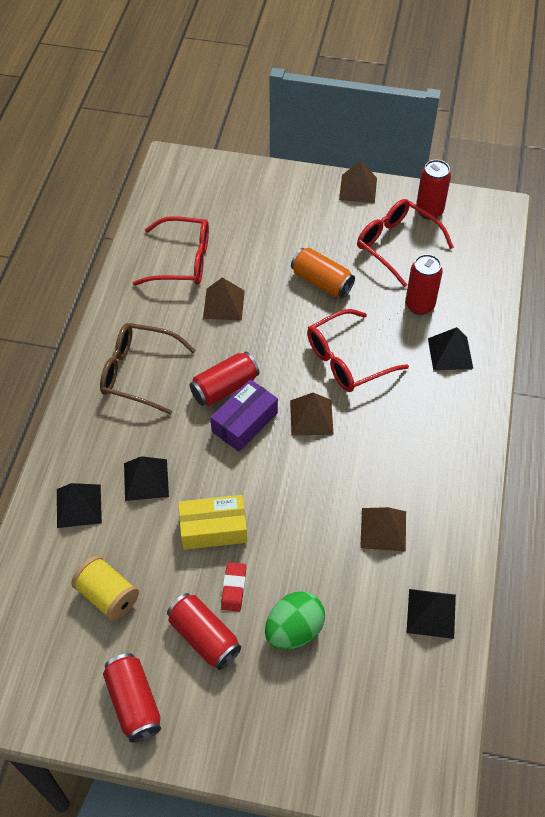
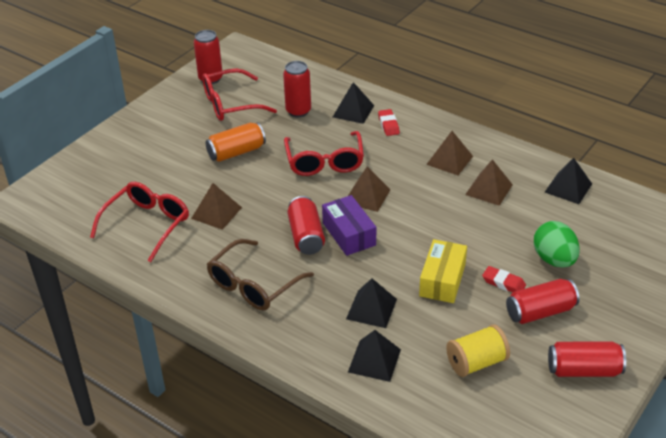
camera: 65 degrees left, 15 degrees down
(358, 188) = (155, 105): brown pyramid -> brown pyramid (449, 160)
(444, 394) = (388, 125): none -> red eraser

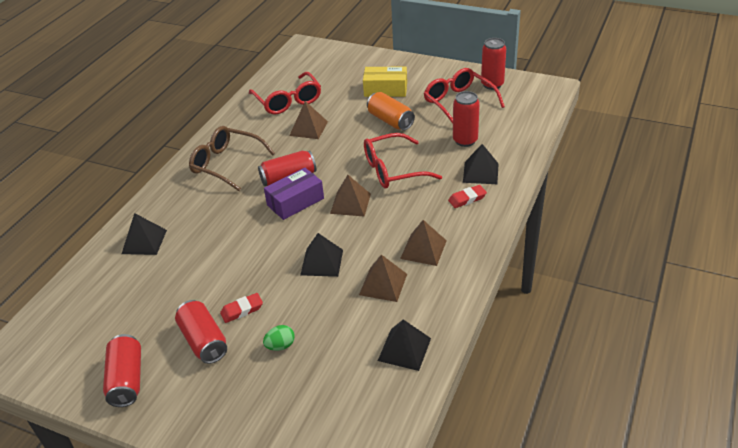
camera: 80 degrees right, 0 degrees up
(147, 224) = (288, 101): red glasses -> red glasses turned 45 degrees clockwise
(371, 309) = (203, 230): black pyramid -> black pyramid (322, 262)
(442, 280) = (242, 268): yellow box -> yellow box (385, 89)
(476, 362) = (139, 303): yellow spool -> none
(503, 283) = (242, 310): red eraser -> red eraser turned 45 degrees clockwise
(554, 260) = (280, 346): green egg -> green egg, size x0.55

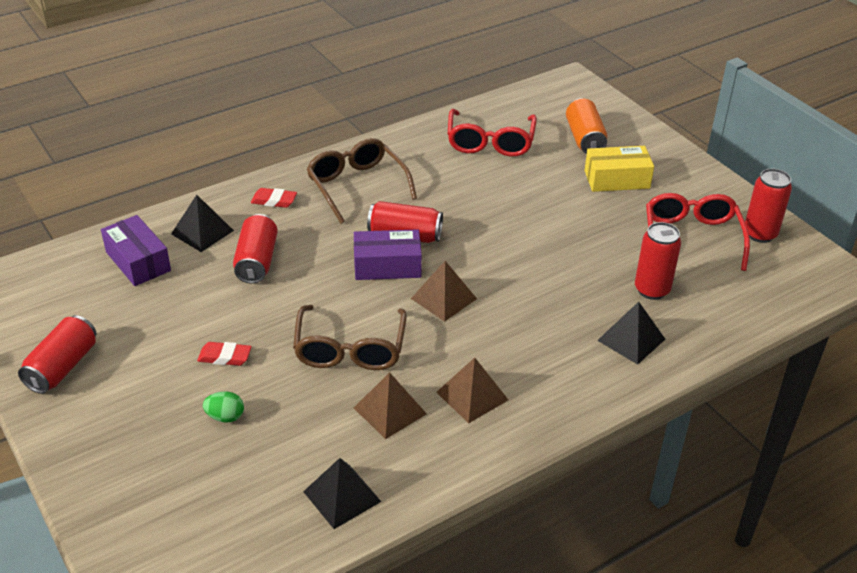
camera: 30 degrees right, 0 degrees up
(114, 283) = (138, 261): none -> purple box
(204, 341) = (161, 368): red can -> red can (256, 261)
(308, 128) = (482, 186): brown pyramid -> none
(322, 262) = (350, 349): black pyramid -> brown glasses
(385, 89) = (617, 179): yellow box -> yellow box turned 45 degrees counterclockwise
(390, 121) = (585, 221): orange can -> orange can (584, 138)
(393, 170) = (529, 283): red glasses -> none
(467, 199) = (582, 363): red eraser -> red eraser (274, 201)

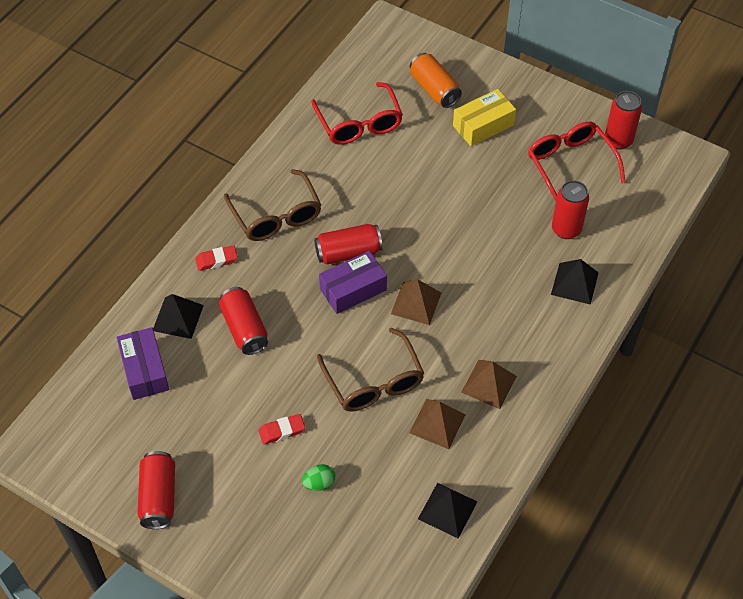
camera: 25 degrees left, 15 degrees up
(138, 261) = (144, 370): purple box -> purple box turned 45 degrees clockwise
(357, 186) = (276, 216): brown glasses -> brown glasses turned 150 degrees counterclockwise

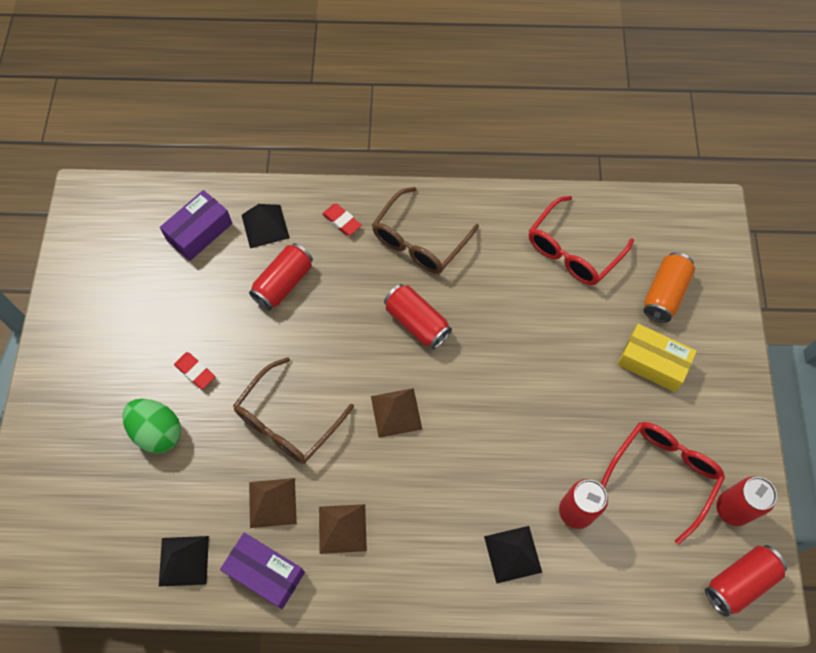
camera: 60 degrees right, 10 degrees up
(158, 497) = (84, 312): red can -> red can (739, 582)
(319, 483) = (158, 432): green egg -> green egg, size x1.82
(353, 289) = (378, 349): purple box -> purple box (265, 572)

